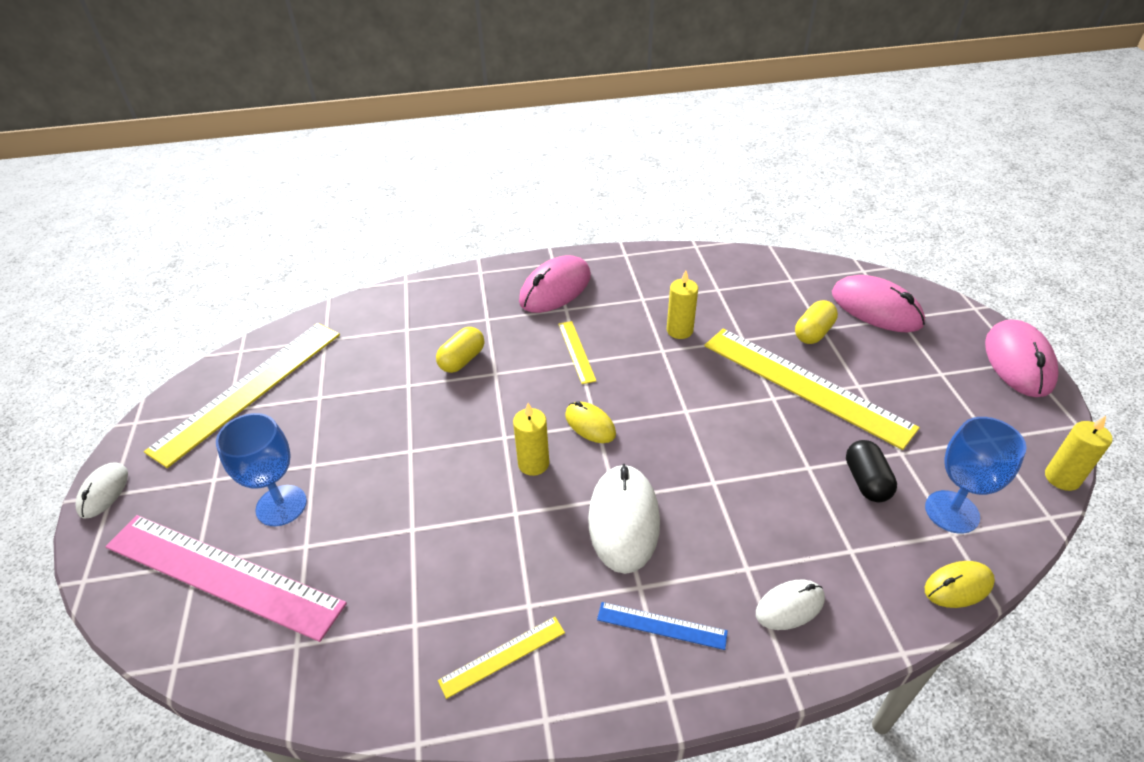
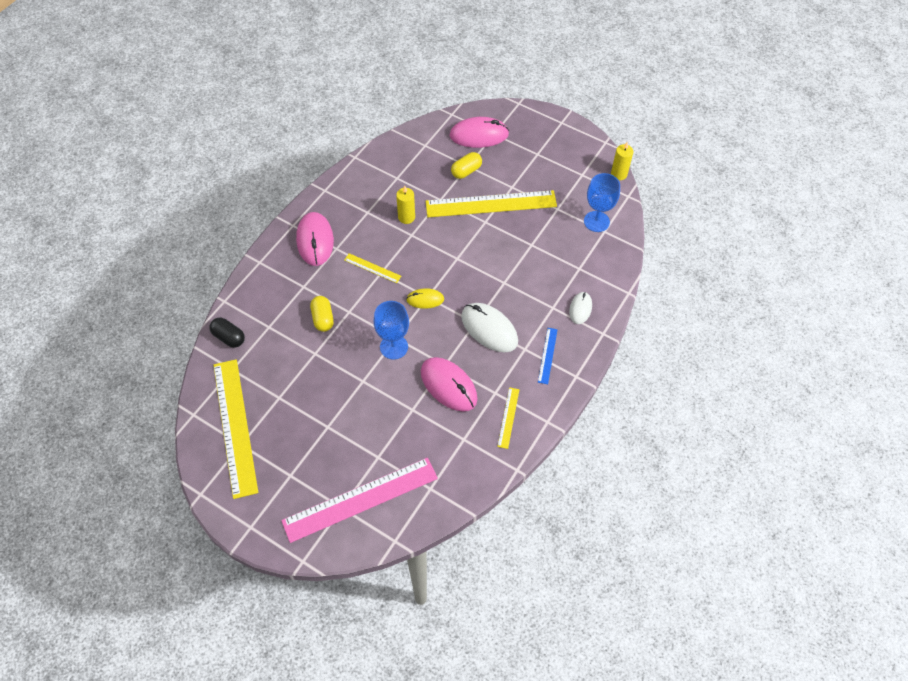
camera: 50 degrees left, 15 degrees up
(103, 492) = (244, 530): white mouse -> none
(281, 505) = (341, 454): blue goblet -> blue goblet (394, 347)
(533, 464) = (424, 338): yellow candle -> none
(661, 625) = (547, 355): blue ruler -> blue ruler turned 45 degrees counterclockwise
(813, 333) = (466, 171): yellow capsule -> yellow capsule turned 60 degrees clockwise
(866, 481) = (557, 233): black capsule -> black capsule (229, 337)
(958, 586) = (623, 251): yellow mouse -> none
(1018, 362) = (560, 123): pink mouse -> pink mouse (448, 385)

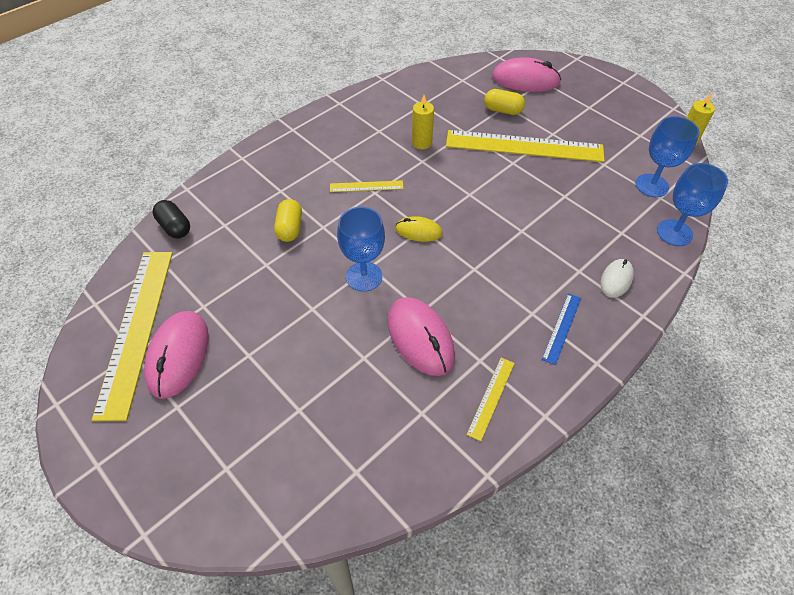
camera: 15 degrees right, 5 degrees down
(315, 240) = (311, 148): pink mouse -> pink mouse (178, 355)
(360, 499) = (255, 464): pink ruler -> none
(372, 268) = (366, 186): yellow ruler -> yellow ruler turned 45 degrees counterclockwise
(466, 171) = (502, 110): yellow capsule -> yellow capsule turned 45 degrees clockwise
(489, 329) = (490, 280): white mouse -> none
(618, 260) = (674, 233): none -> blue goblet

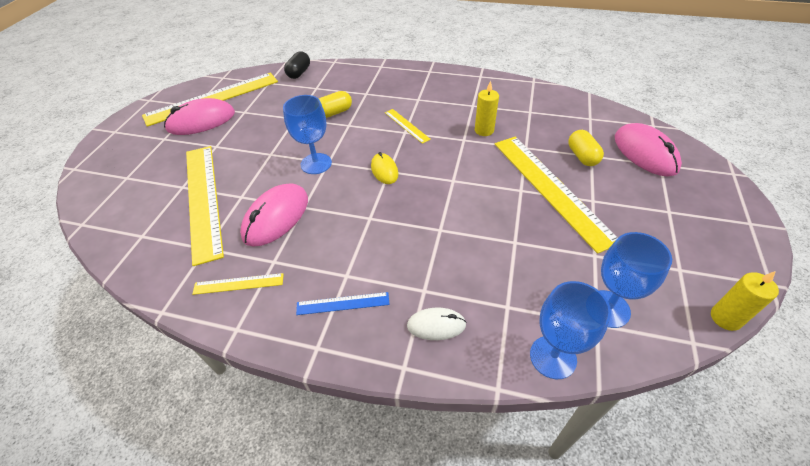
camera: 60 degrees right, 5 degrees down
(340, 394) = (203, 199): none -> yellow ruler

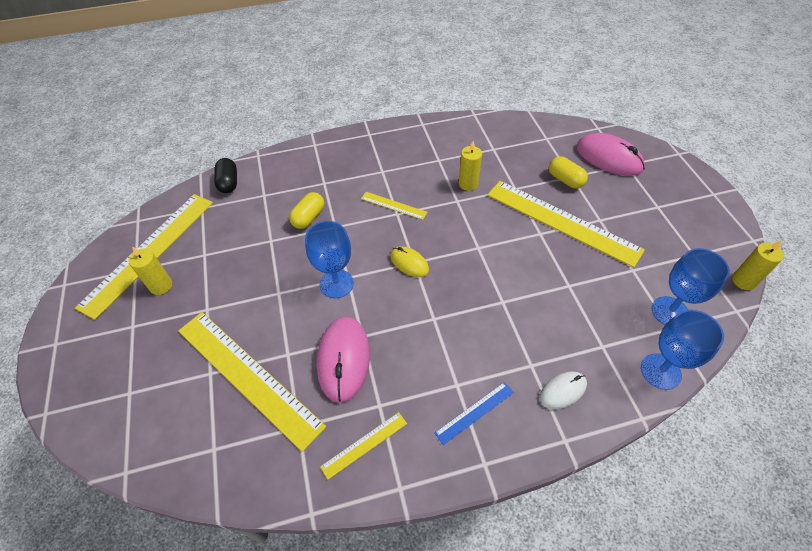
camera: 30 degrees left, 5 degrees up
(201, 121) = (161, 286): pink mouse -> yellow candle

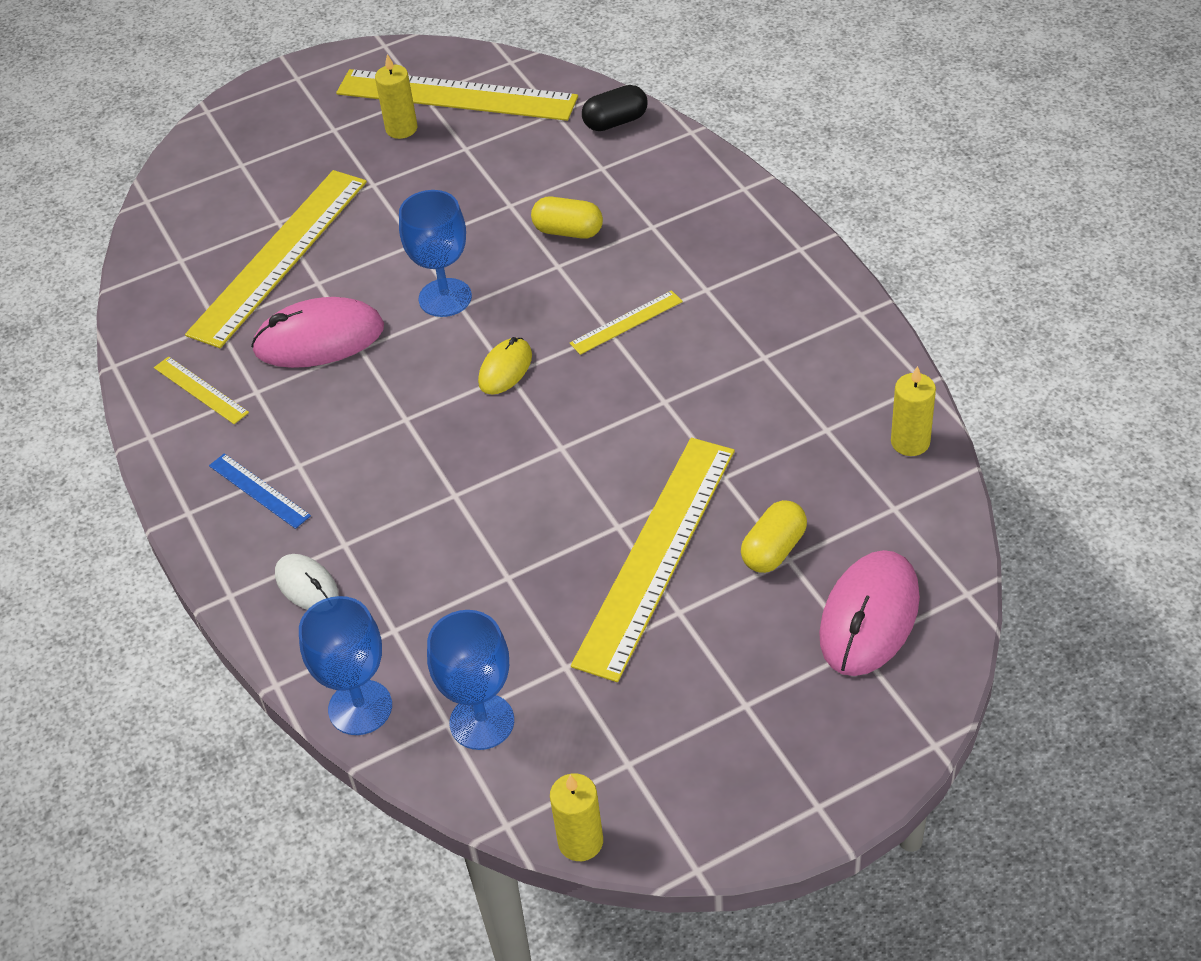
camera: 80 degrees right, 5 degrees down
(393, 205) = (626, 322): yellow ruler -> yellow ruler turned 45 degrees clockwise
(468, 184) = (712, 408): yellow candle -> yellow candle (910, 442)

